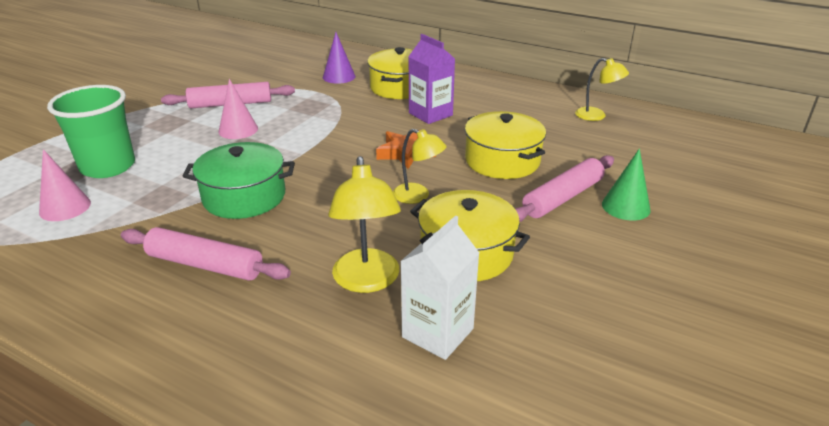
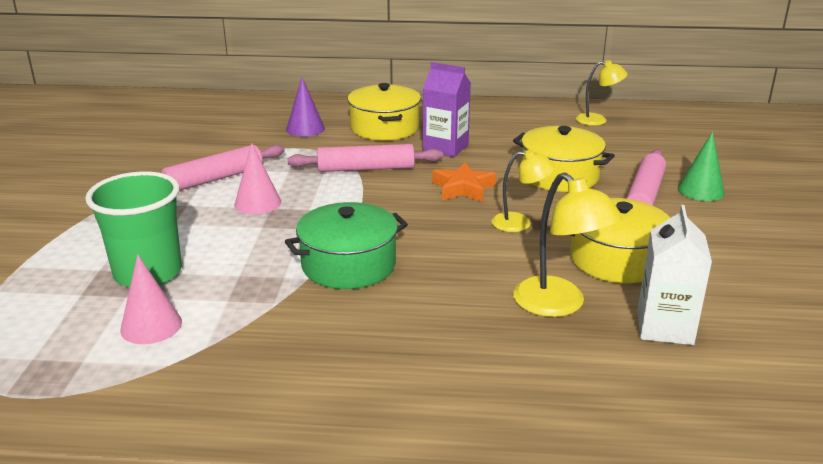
camera: 25 degrees left, 5 degrees down
(205, 265) = (387, 335): pink rolling pin -> pink rolling pin (366, 168)

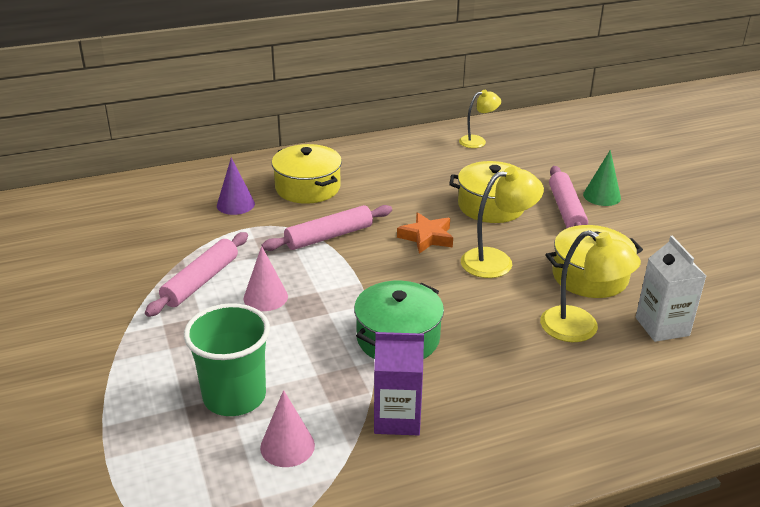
camera: 25 degrees left, 5 degrees up
(445, 147) = (378, 198): purple carton -> purple carton (397, 418)
(520, 223) = (497, 261): yellow lamp -> yellow lamp, size x1.54

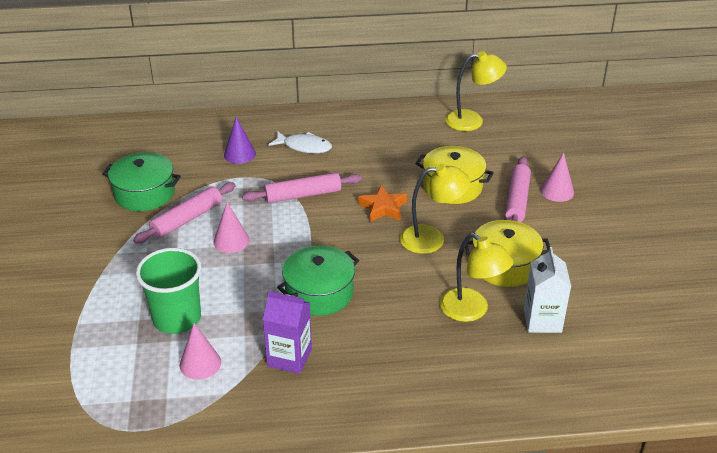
camera: 15 degrees right, 5 degrees up
(136, 261) = (144, 194): none -> green pot
(307, 187) = (304, 147): yellow pot -> white fish
(478, 141) = (472, 120): yellow lamp -> yellow lamp, size x1.54
(602, 196) = (557, 191): green cone -> pink cone

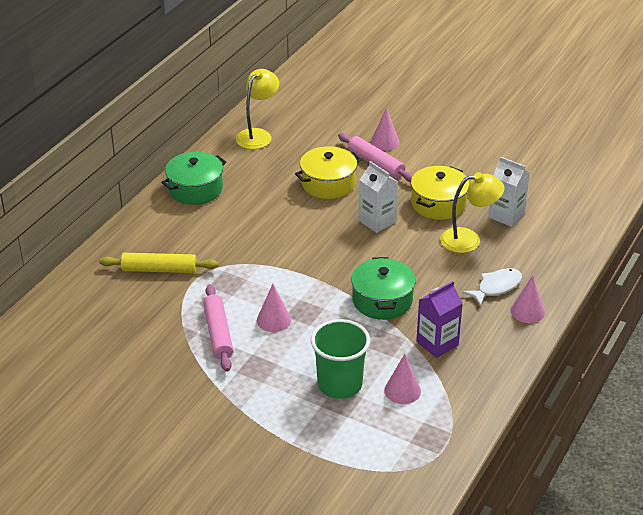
camera: 55 degrees left, 0 degrees up
(144, 194) = (153, 345): green pot -> green pot (195, 189)
(239, 154) = (159, 269): purple cone -> yellow rolling pin
(303, 195) = (256, 259): pink rolling pin -> none
(304, 147) = (191, 231): white fish -> white fish (496, 287)
(383, 208) = (317, 227): orange star -> none
(401, 404) = (527, 311): none -> pink cone
(432, 239) = (377, 221): yellow lamp -> white carton

